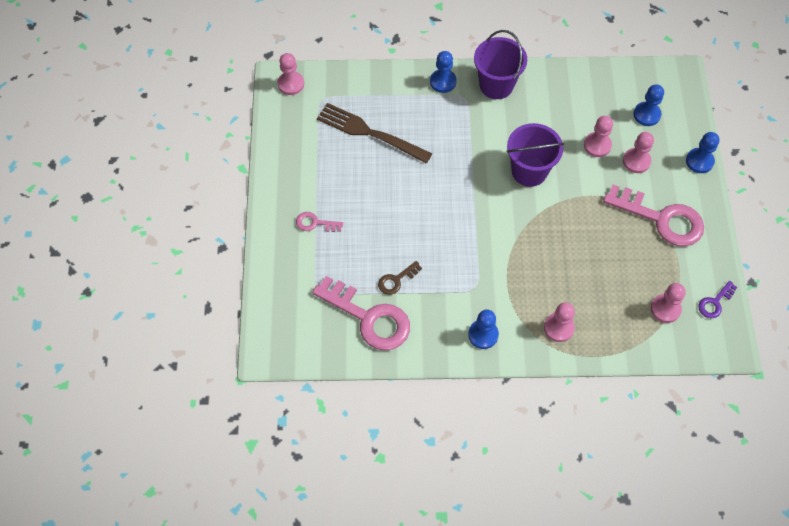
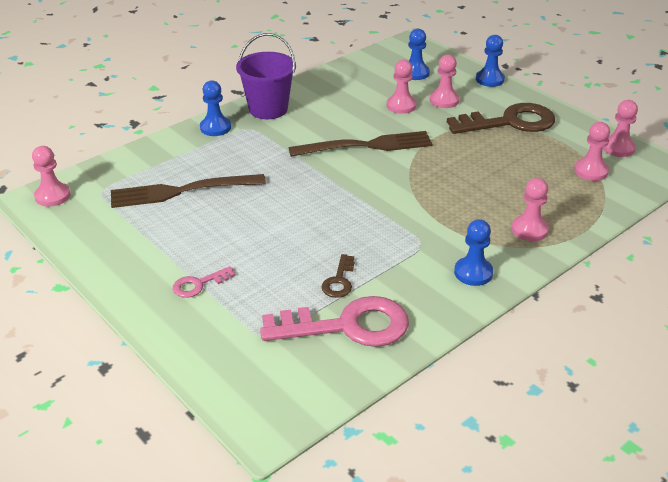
camera: 40 degrees left, 25 degrees down
(529, 171) = (366, 146): purple bucket -> brown fork
(661, 219) = (509, 122): pink key -> brown key
(715, 302) = (618, 148): purple key -> pink pawn

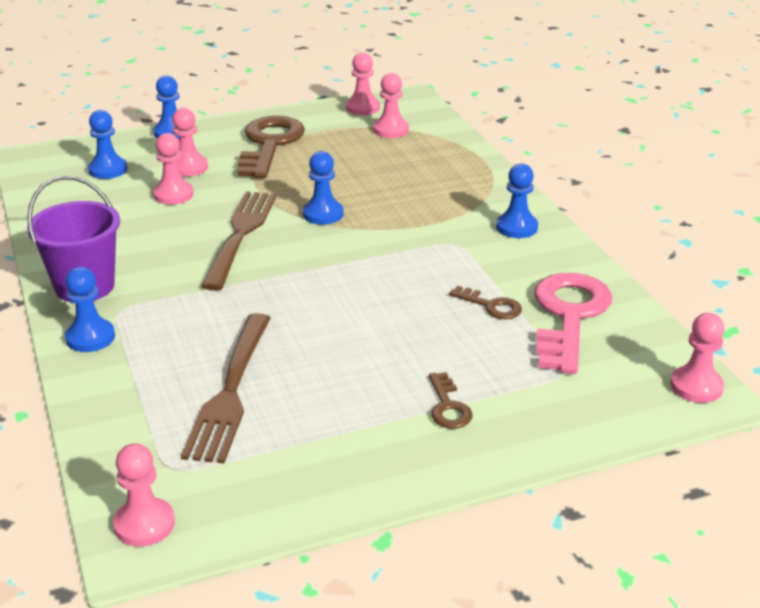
camera: 70 degrees left, 5 degrees down
(199, 284) = (448, 406): pink key -> brown key
(421, 172) = (323, 214): none -> blue pawn
(529, 230) = (465, 183): pink pawn -> pink pawn (696, 386)

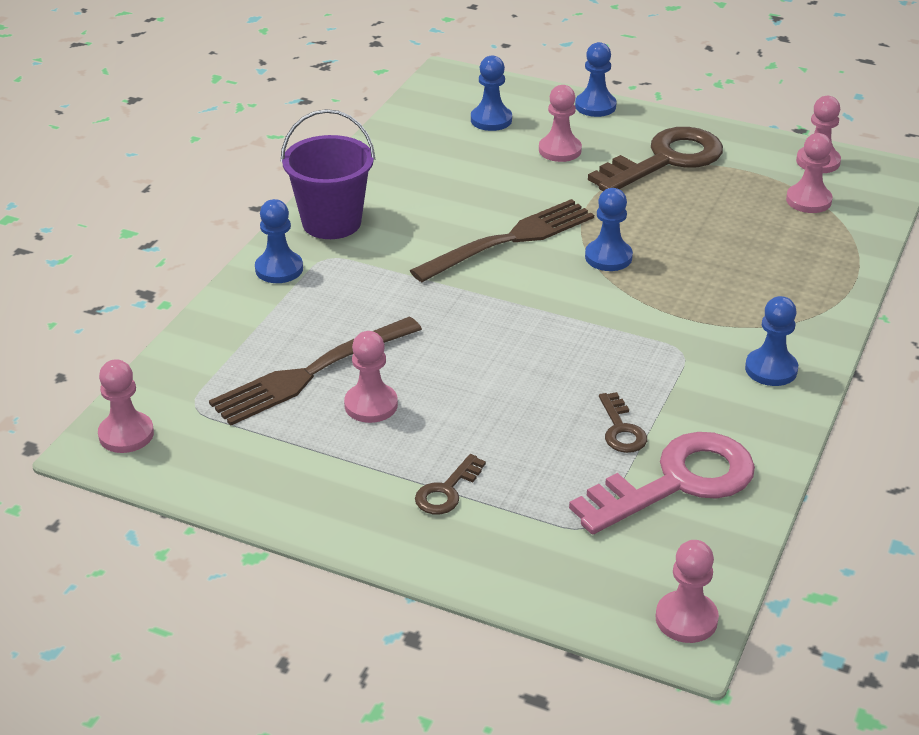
camera: 45 degrees right, 5 degrees up
(173, 195) = (510, 172): pink pawn -> pink pawn (371, 405)

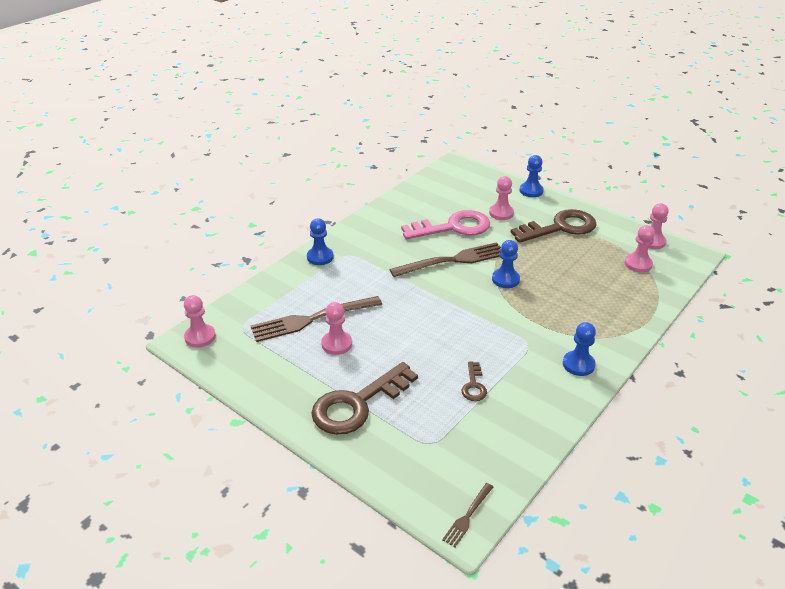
camera: 15 degrees right, 0 degrees up
(331, 222) = (359, 235): purple bucket -> none
(447, 490) = (358, 404): brown key -> brown key, size x2.16
(491, 120) = (469, 191): blue pawn -> none
(676, 482) = (494, 425): pink key -> pink key (453, 227)
(686, 619) = (468, 516): pink pawn -> brown fork

